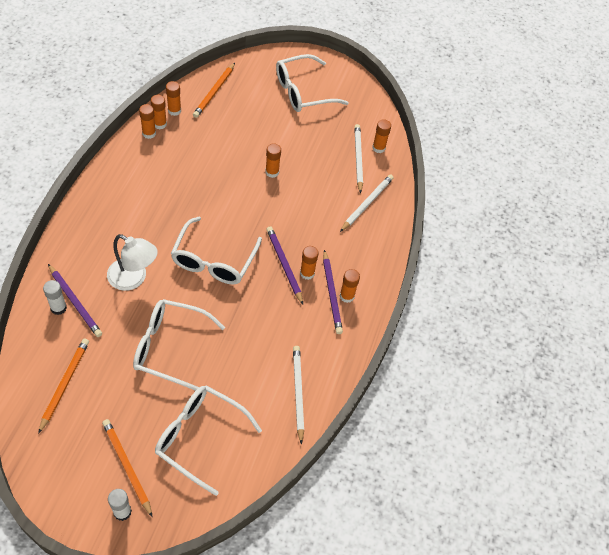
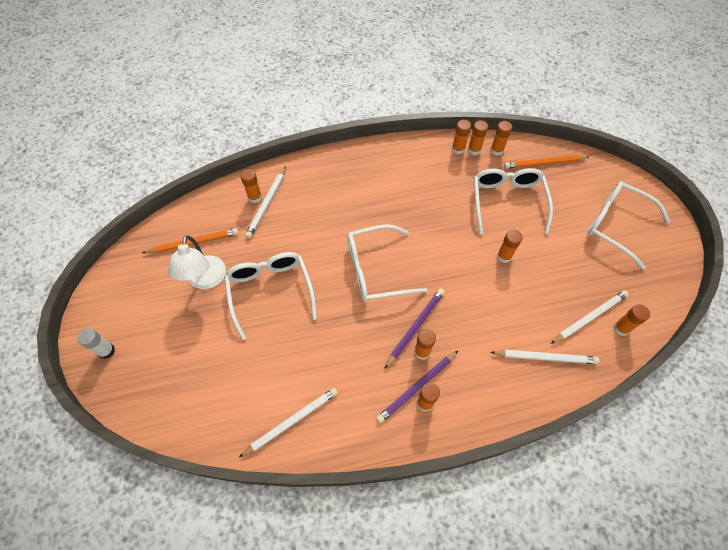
camera: 65 degrees right, 5 degrees up
(58, 308) = (255, 197): white glue stick -> orange glue stick
(75, 302) = (267, 204): purple pencil -> white pencil
(127, 466) = (146, 329): orange pencil -> none
(133, 278) = (315, 226): white lamp -> white lamp (205, 280)
(200, 437) = (201, 366): white glasses -> white glasses (507, 201)

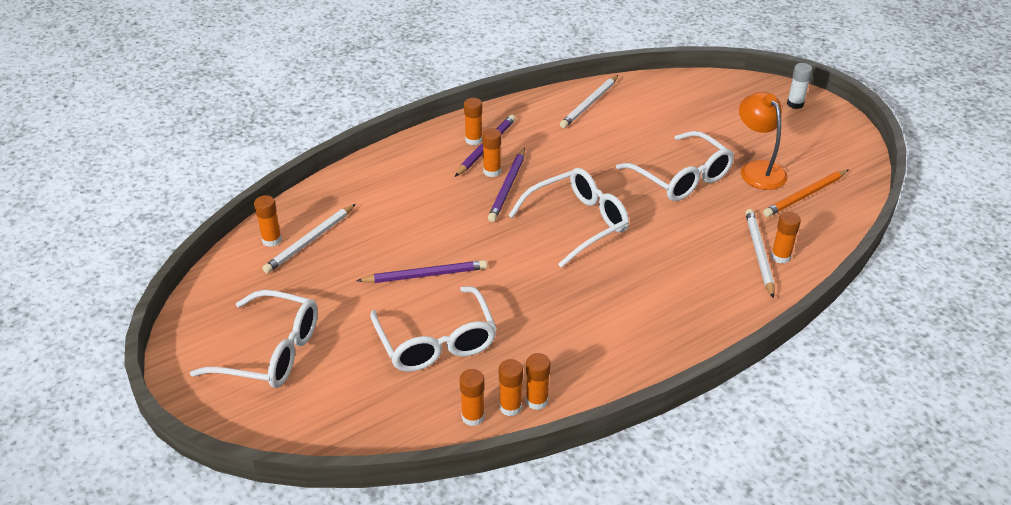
camera: 160 degrees right, 20 degrees down
(205, 280) = (758, 169): white lamp -> orange lamp
(504, 256) = (425, 275): orange glue stick -> purple pencil
(544, 163) = (389, 416): orange pencil -> none
(545, 357) = (359, 197): white pencil -> none

